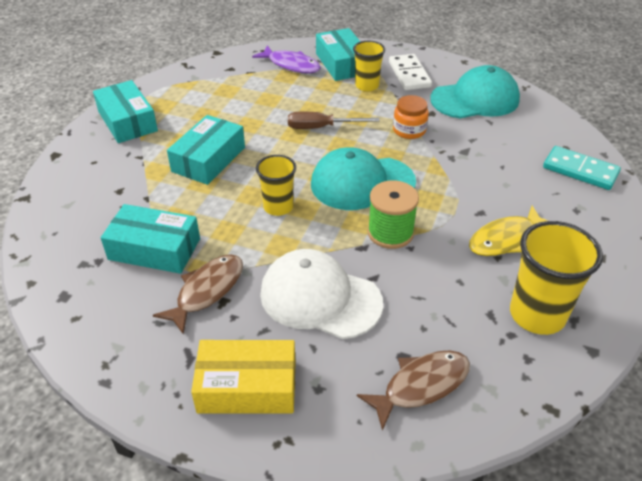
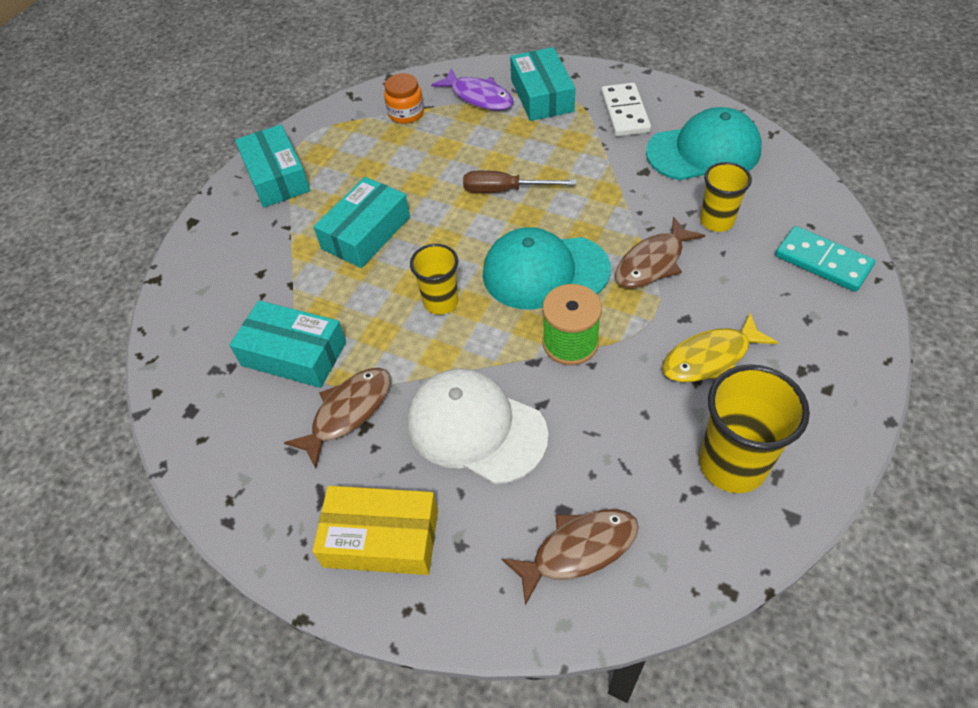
camera: 10 degrees right, 10 degrees up
(367, 86) = (569, 129): yellow cup -> yellow cup (716, 221)
(409, 130) = (613, 196): orange jar -> orange jar (406, 113)
(448, 174) = (653, 262): none -> brown fish

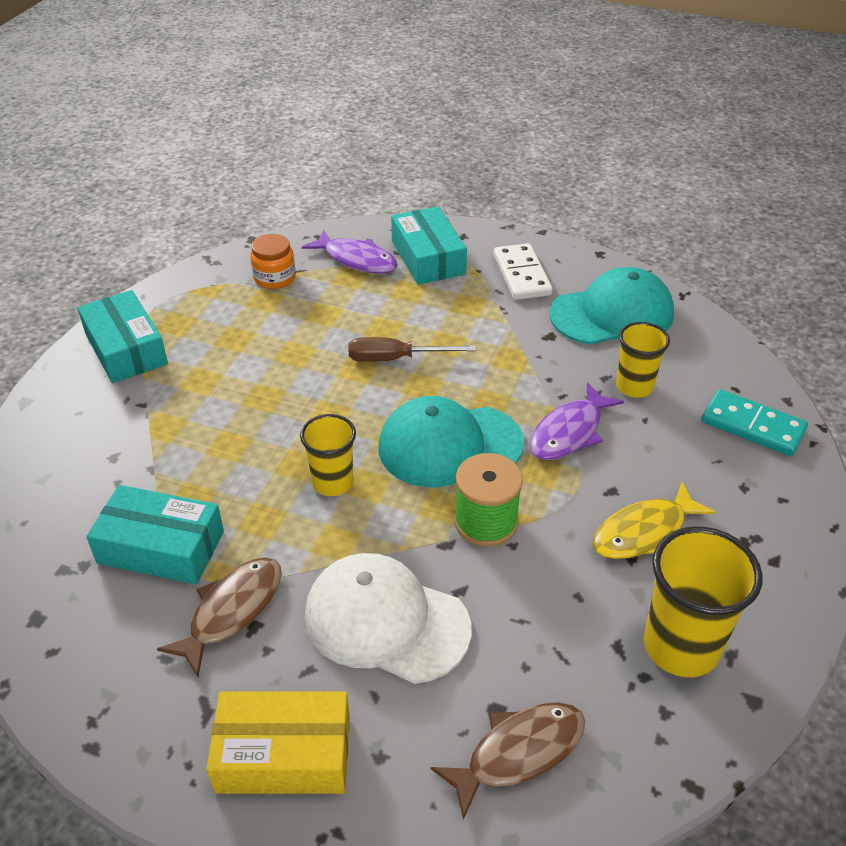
camera: 10 degrees left, 10 degrees down
(366, 233) = (238, 408): turquoise box -> none
(653, 262) = (569, 432): brown fish -> purple fish

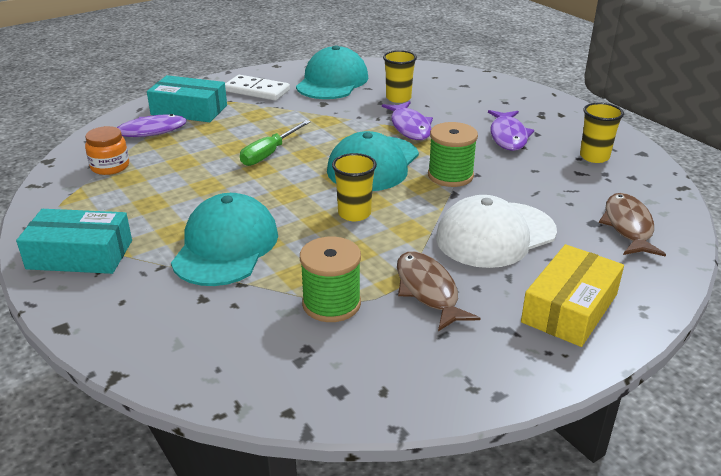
camera: 55 degrees left, 10 degrees down
(161, 547) = (331, 303): turquoise box -> green spool
(202, 425) = (226, 246): none -> turquoise cap
(396, 358) = (269, 153): brown screwdriver -> green screwdriver
(644, 532) = (508, 136): yellow fish -> purple fish
(681, 647) = (594, 157): yellow cup -> yellow cup, size x0.63
(752, 426) = (466, 83): turquoise domino -> none

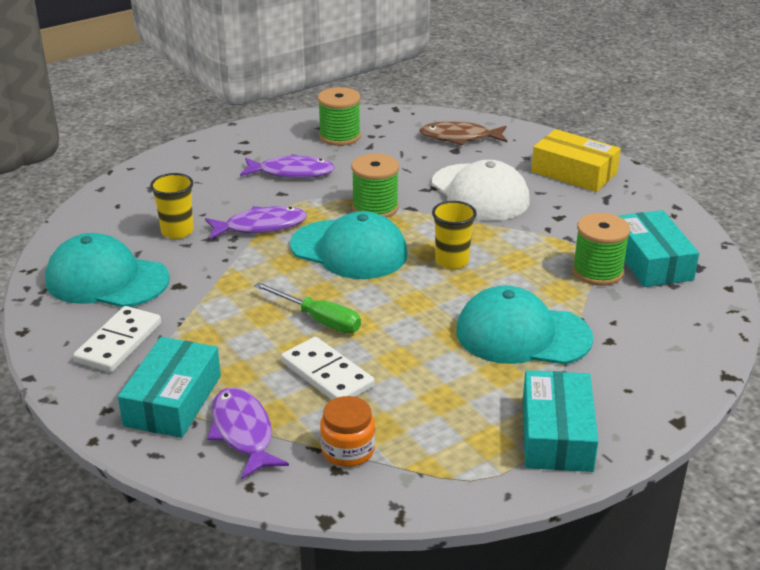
camera: 90 degrees left, 0 degrees up
(198, 158) = (327, 374): none -> white domino
(352, 349) = (651, 261): none -> turquoise box
(428, 291) = (568, 227): brown fish -> none
(594, 157) = (340, 136): yellow cup -> green spool

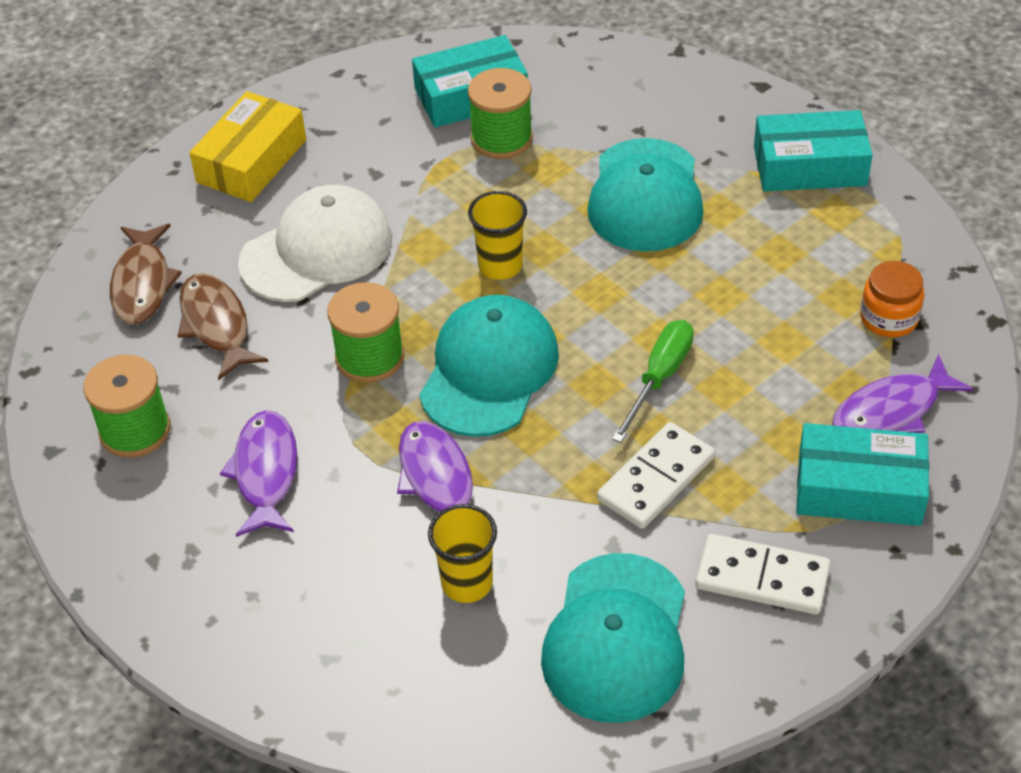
camera: 95 degrees left, 15 degrees up
(327, 374) = (767, 354): white domino -> white domino (656, 479)
(418, 159) = (216, 325): none -> brown fish

